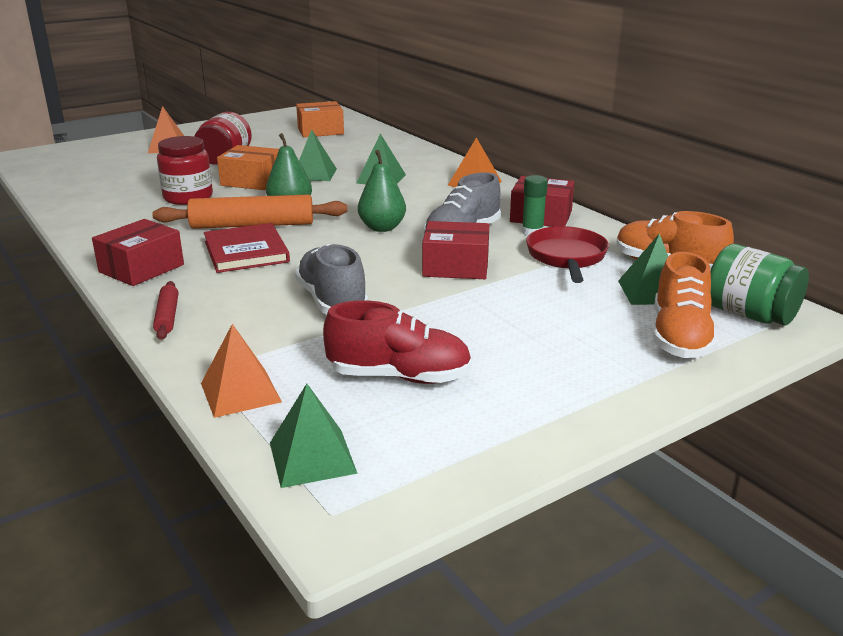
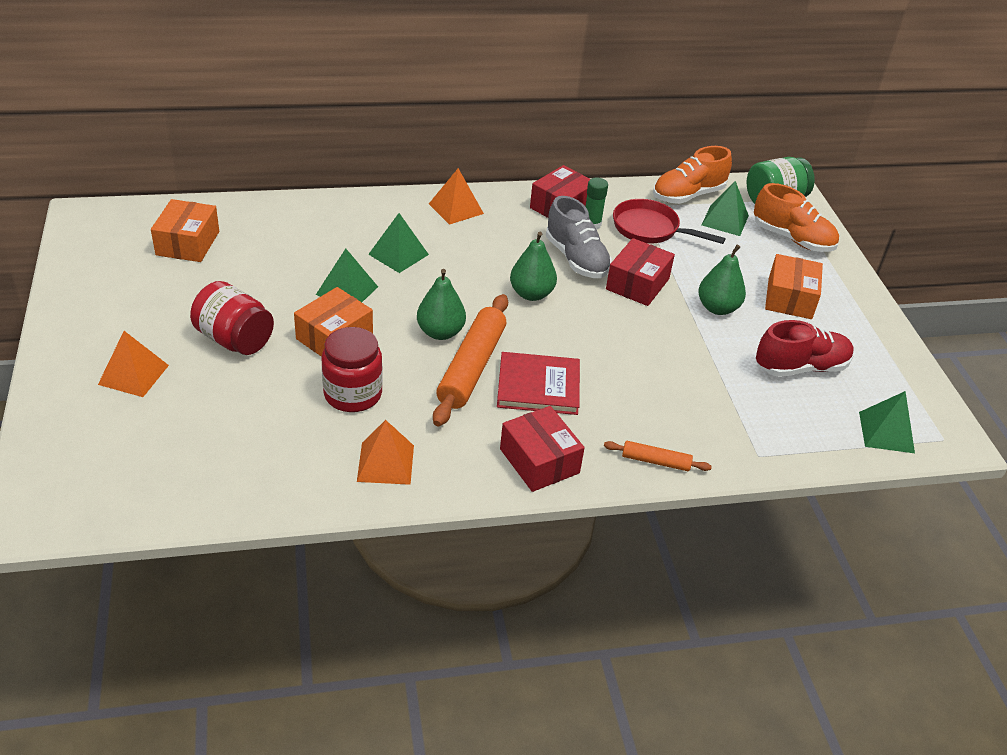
camera: 70 degrees left, 15 degrees up
(167, 317) = (655, 461): red rolling pin -> orange rolling pin
(240, 392) = (797, 445): orange pyramid -> orange pyramid (385, 463)
(332, 301) = (670, 364): grey shoe -> none
(399, 376) = (800, 367): red shoe -> red shoe turned 45 degrees clockwise
(463, 311) = (717, 308): none -> green pear
(539, 352) = (790, 298): none -> orange box

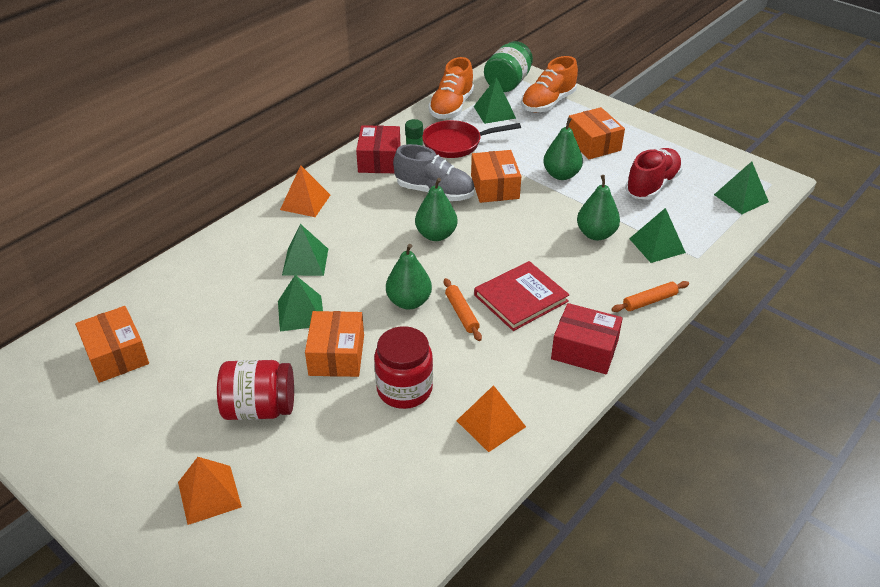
camera: 35 degrees left, 0 degrees up
(472, 367) = (462, 313): orange rolling pin -> orange rolling pin, size x0.50
(637, 284) = (495, 187): red box -> orange box
(681, 376) = (596, 234): none -> green pear
(730, 420) = (657, 245): none -> green pyramid
(792, 239) = (548, 103): orange shoe -> orange shoe turned 135 degrees clockwise

